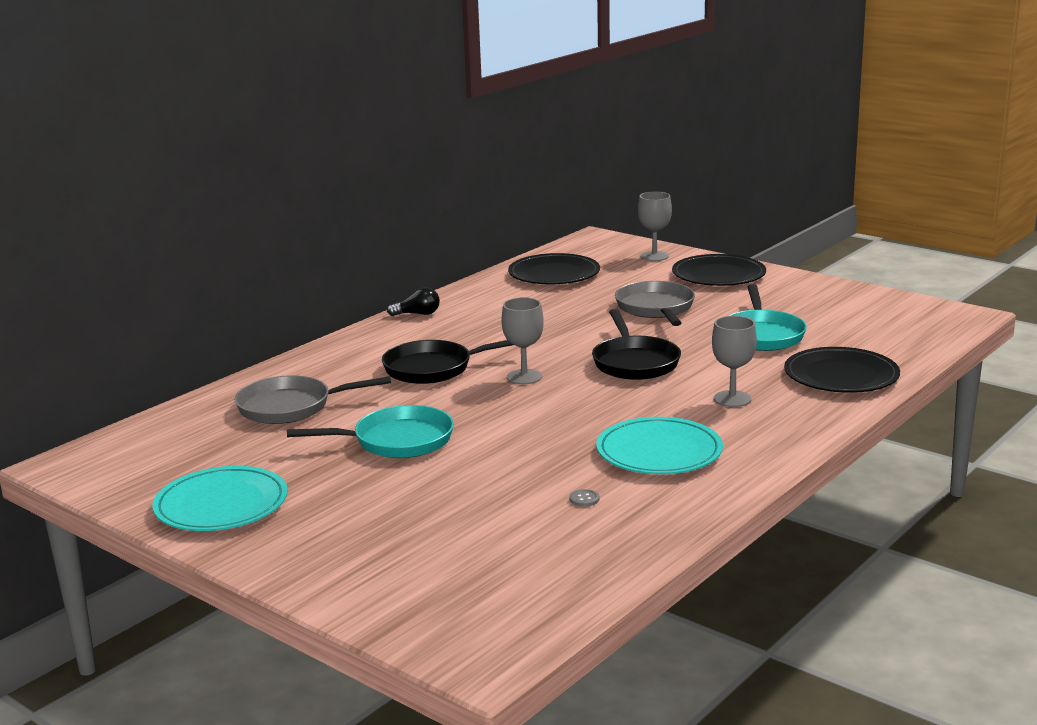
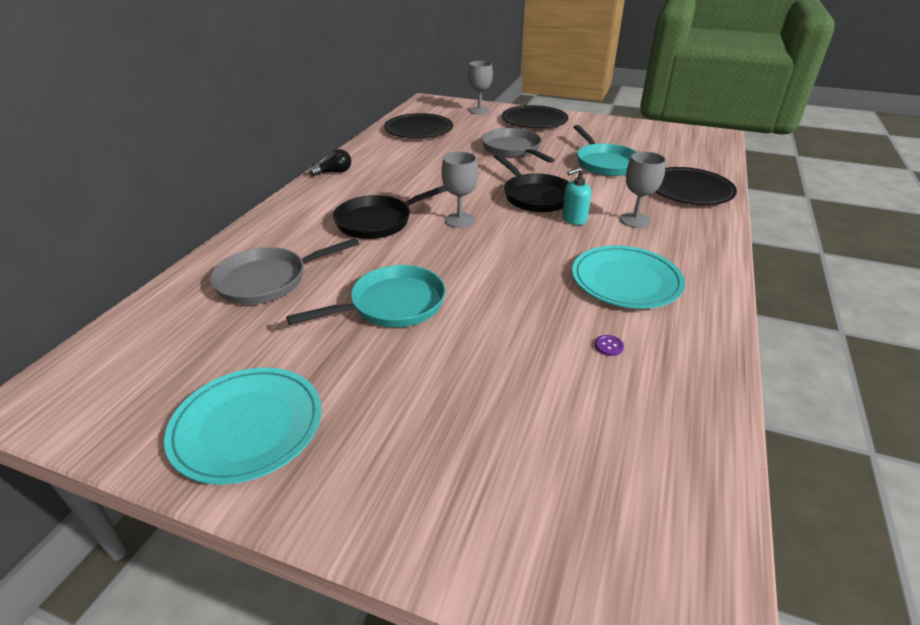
camera: 20 degrees left, 15 degrees up
(584, 499) = (609, 346): grey button -> purple button
(659, 390) = (574, 219): none -> turquoise soap dispenser

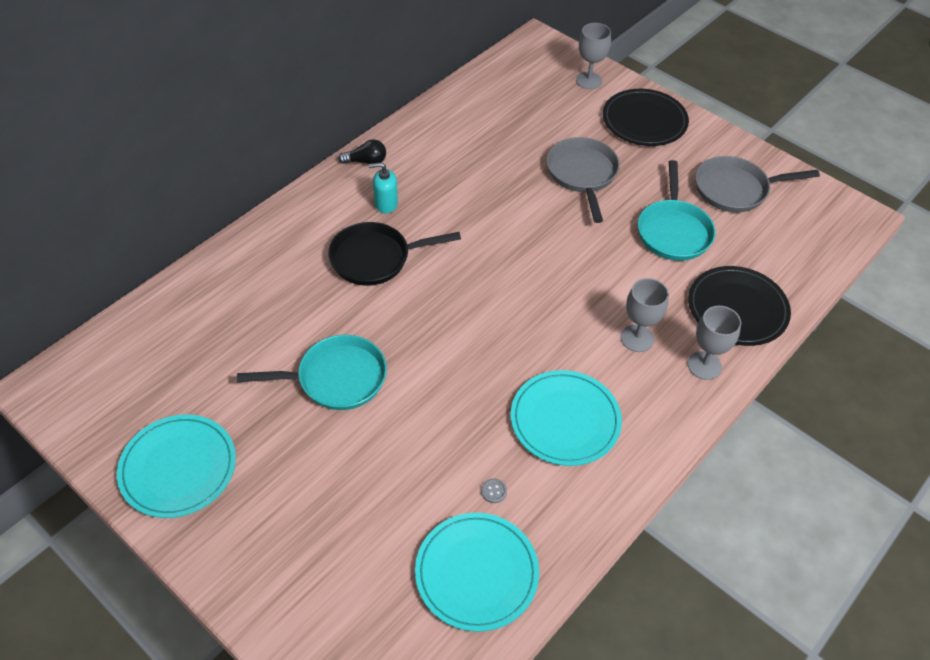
camera: 20 degrees right, 15 degrees up
(268, 280) = (245, 311): grey pan -> grey pan (735, 189)
(418, 129) = (494, 103): black plate -> none
(459, 220) = (455, 281): grey goblet -> grey goblet (704, 365)
(535, 196) = (555, 267): black pan -> none
(574, 219) = (573, 316): turquoise soap dispenser -> turquoise soap dispenser (386, 204)
(609, 346) = (494, 491): purple button -> grey button
(650, 417) = (476, 573): none -> turquoise plate

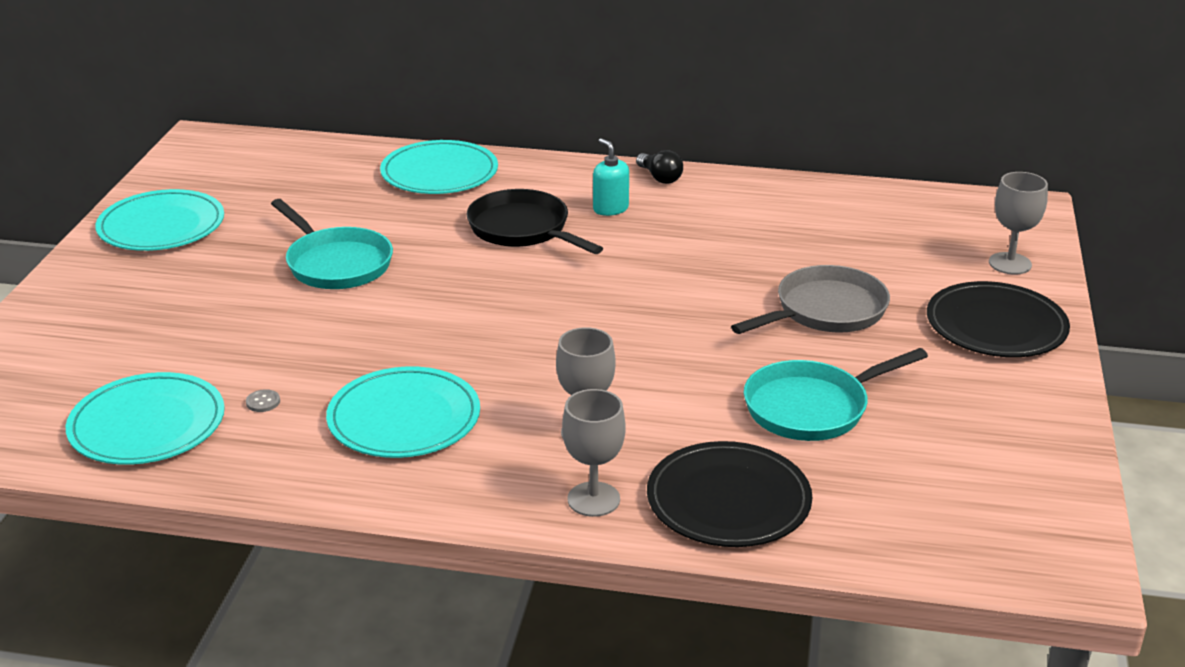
camera: 60 degrees right, 20 degrees down
(252, 265) = (439, 173): none -> turquoise plate
(735, 189) = (965, 437): grey pan -> none

